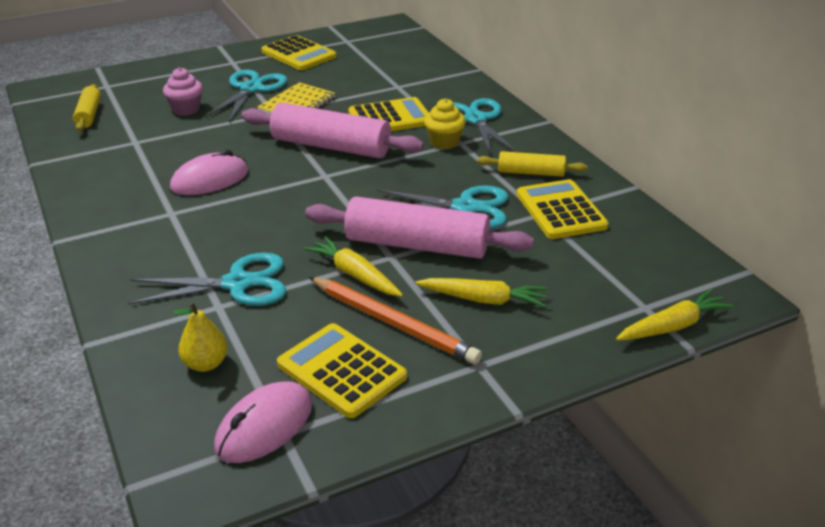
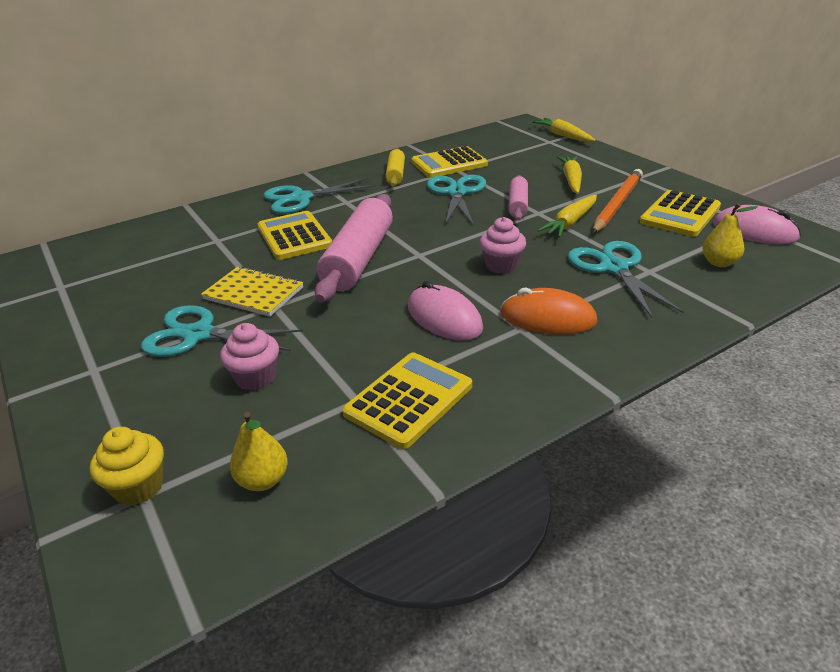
camera: 95 degrees left, 0 degrees up
(89, 115) = (263, 480): yellow rolling pin -> yellow pear
(176, 228) = (547, 318): none -> orange mouse
(280, 217) = (501, 265): none -> pink cupcake
(298, 54) = (90, 316): yellow calculator -> yellow calculator (409, 400)
(416, 245) = (518, 205): pink rolling pin -> pink rolling pin, size x0.53
(444, 142) = (346, 208): yellow cupcake -> yellow cupcake (138, 487)

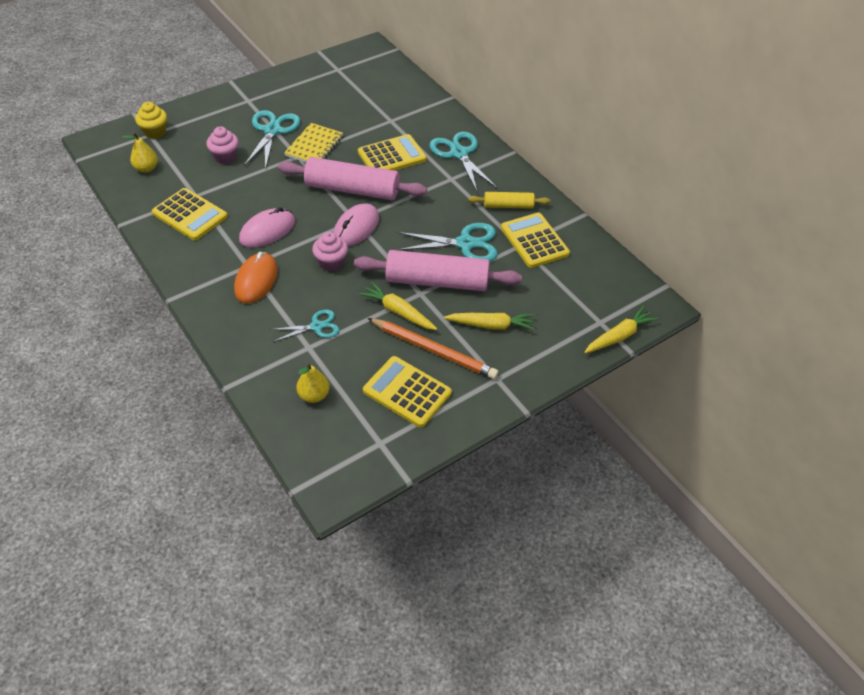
camera: 85 degrees right, 15 degrees up
(518, 205) = (436, 281): pink rolling pin -> pink rolling pin, size x1.88
(614, 268) = (316, 326): turquoise scissors -> turquoise scissors, size x0.61
(754, 231) = (367, 439): pink mouse -> pink mouse (356, 228)

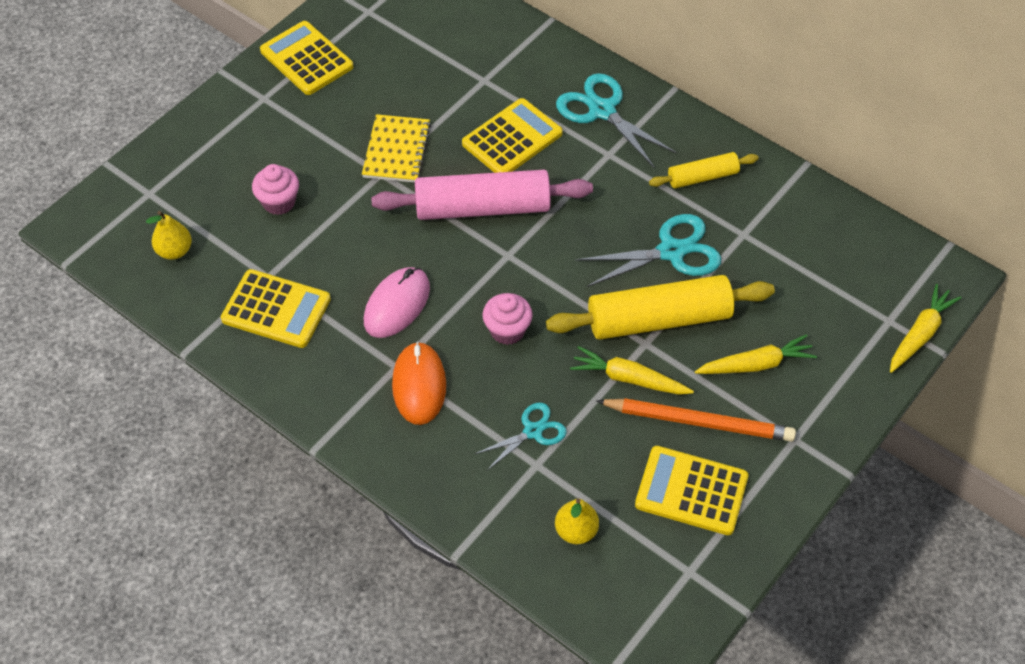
camera: 15 degrees left, 5 degrees up
(155, 132) = (155, 187): yellow cupcake -> none
(272, 131) = (324, 140): turquoise scissors -> none
(356, 228) = (515, 267): pink mouse -> none
(436, 281) = (659, 319): pink rolling pin -> yellow rolling pin
(534, 241) = (759, 222): yellow calculator -> yellow calculator (307, 59)

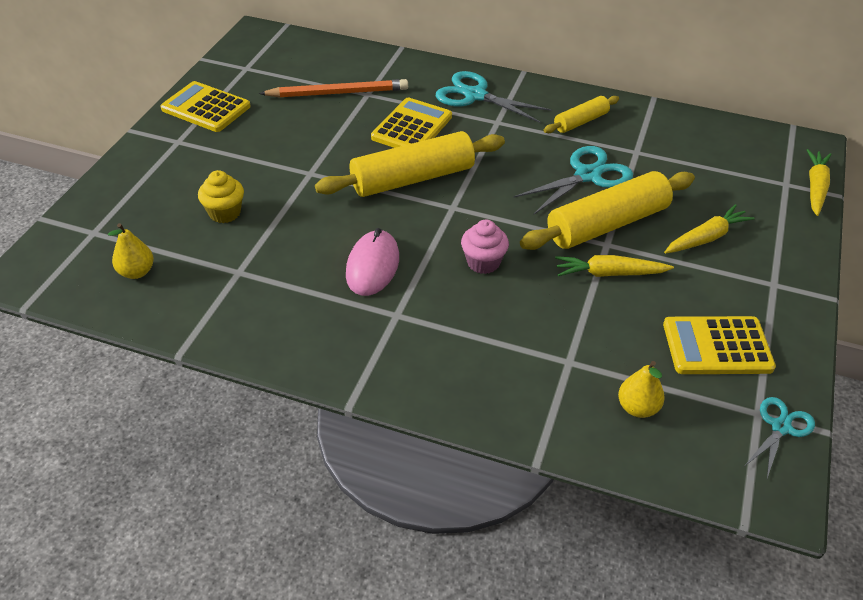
camera: 20 degrees left, 10 degrees down
(276, 309) = (258, 296): yellow calculator -> none
(279, 202) = (225, 213): pink cupcake -> yellow cupcake
(396, 150) = (316, 154): yellow notebook -> none
(419, 385) = (425, 325): orange mouse -> none
(482, 207) = (412, 178): pink rolling pin -> yellow rolling pin
(532, 431) = (550, 335): turquoise scissors -> turquoise scissors (780, 427)
(698, 422) = (688, 291): orange pencil -> orange pencil (337, 93)

